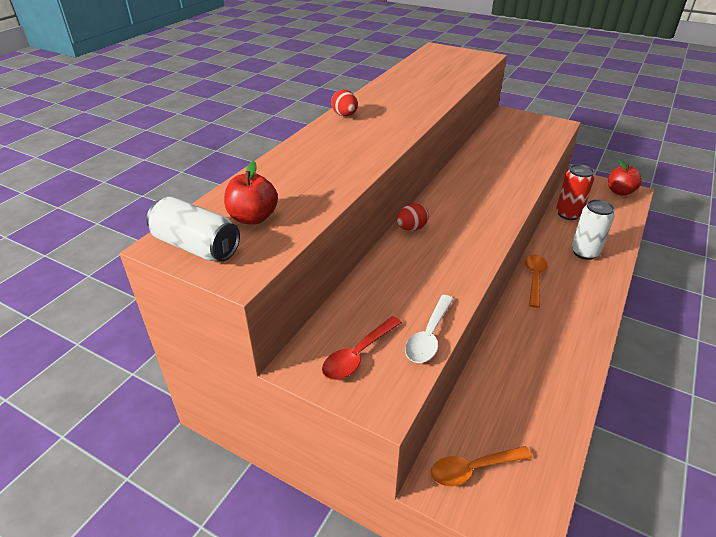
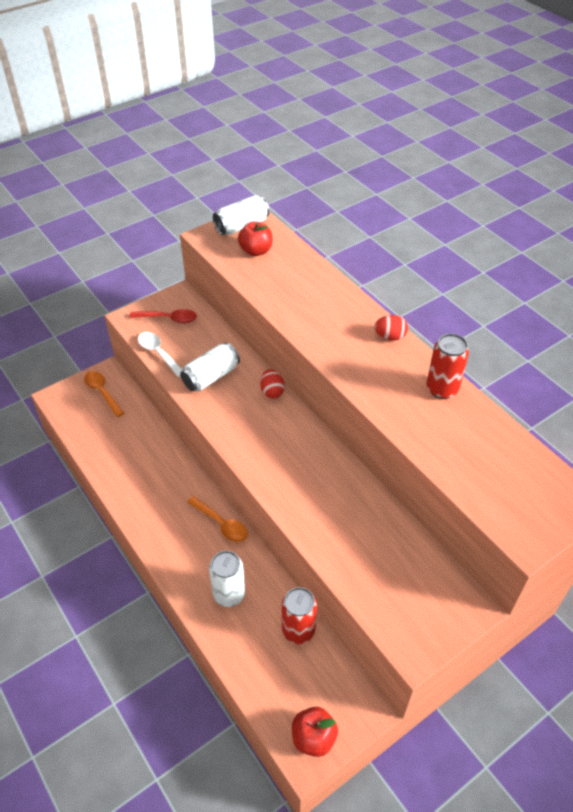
camera: 115 degrees right, 10 degrees up
(358, 355) = (168, 319): red spoon -> red spoon turned 120 degrees clockwise
(387, 89) = (442, 389): none -> red can
(428, 275) = (211, 377): none -> white can
(473, 469) = (102, 392): orange spoon -> orange spoon turned 45 degrees counterclockwise

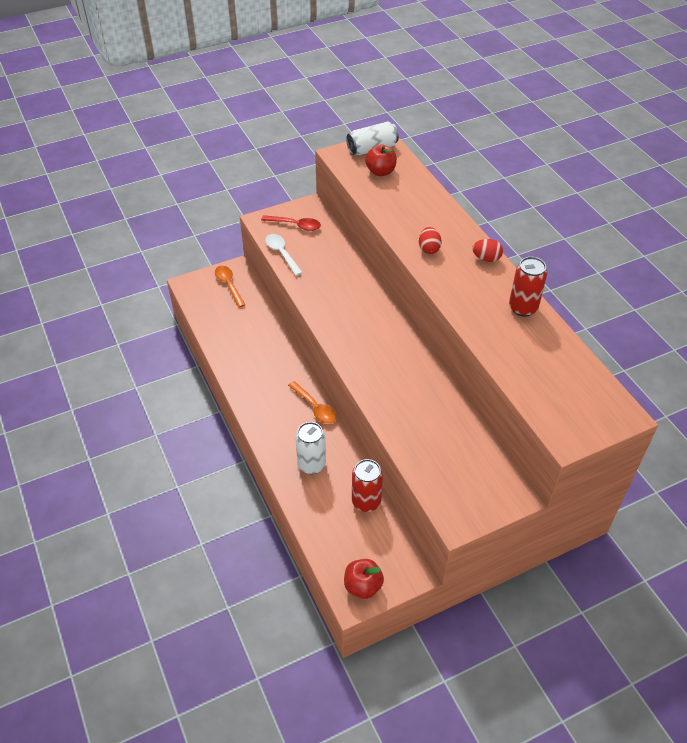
camera: 10 degrees right, 0 degrees up
(211, 377) = (324, 279): white can -> none
(272, 391) = (376, 298): red egg -> red egg (429, 249)

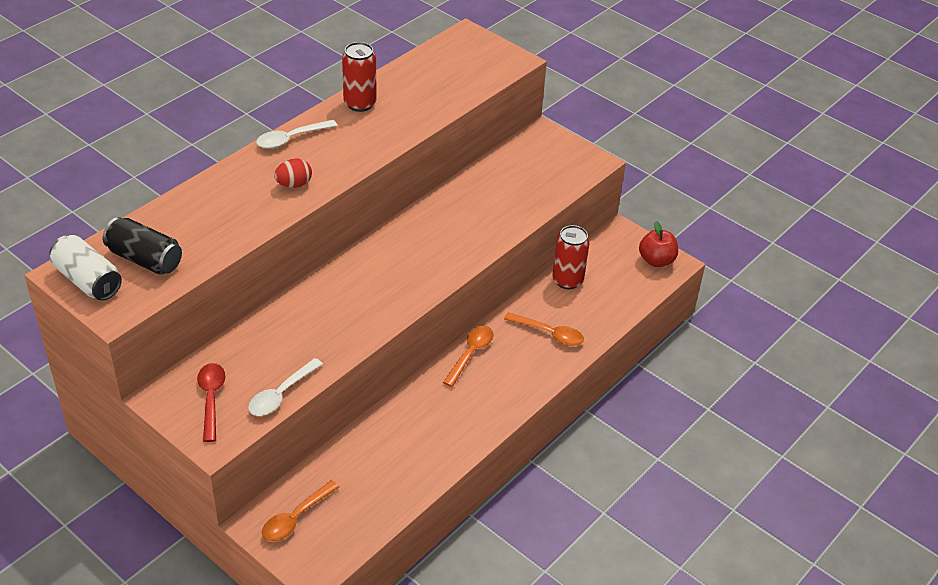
camera: 115 degrees left, 5 degrees down
(311, 464) = (549, 333): white can -> orange spoon
(380, 172) = (145, 259): red apple -> black can
(486, 258) = (291, 139): red egg -> white spoon

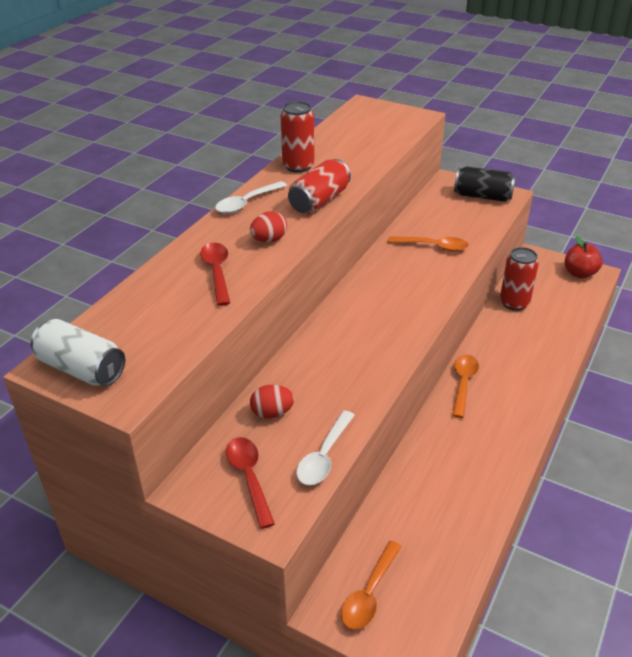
camera: 10 degrees left, 5 degrees down
(145, 259) = (140, 335): black can -> black can (482, 196)
(233, 209) = (217, 272): none -> red spoon
(253, 347) = (272, 413): none -> red egg
(361, 149) = (319, 201): none -> red can
(549, 333) = (525, 351): orange spoon -> orange spoon (433, 246)

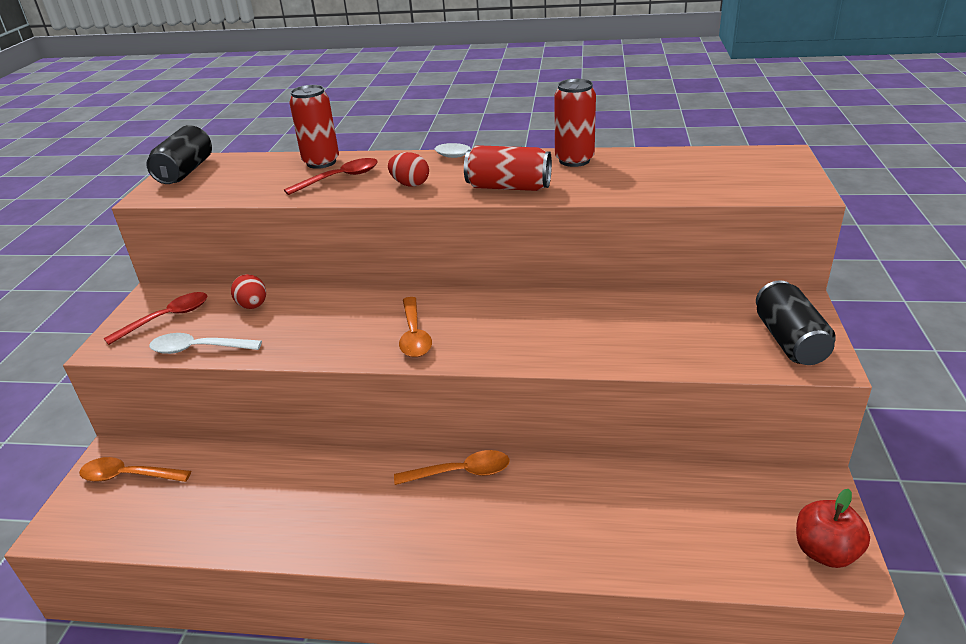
camera: 70 degrees right, 5 degrees down
(81, 369) = (185, 171): white can -> black can
(433, 246) = (611, 329): orange spoon -> orange spoon (414, 335)
(514, 303) = (670, 486): red can -> red can (321, 162)

